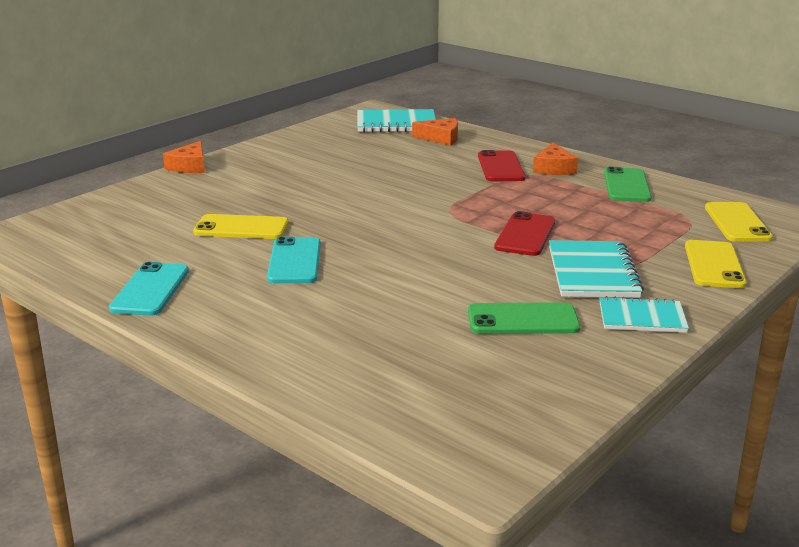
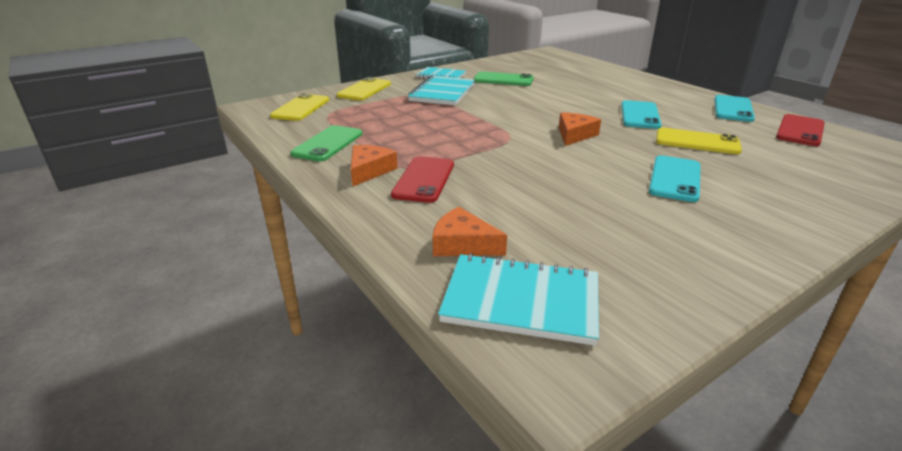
camera: 165 degrees left, 5 degrees up
(189, 166) = (831, 230): orange cheese -> orange cheese (574, 135)
(285, 188) = (675, 179): none -> turquoise phone
(525, 235) = (463, 115): red phone -> red phone (800, 131)

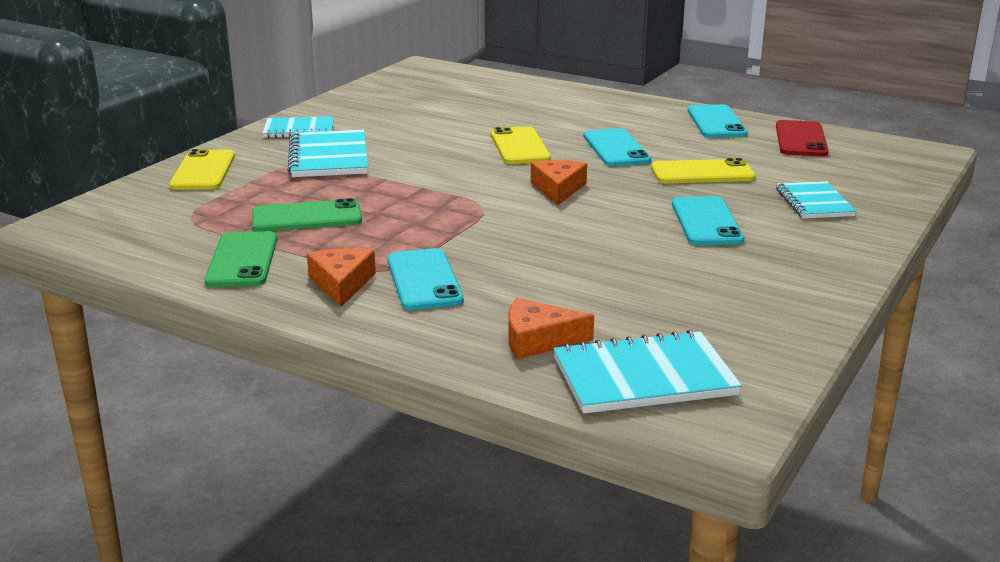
camera: 25 degrees left, 5 degrees down
(300, 108) = (134, 216): yellow phone -> yellow phone (519, 146)
(424, 179) = (424, 280): red phone -> turquoise phone
(503, 80) = (397, 123): green phone -> green phone (307, 217)
(784, 181) = (814, 203): none -> turquoise notebook

